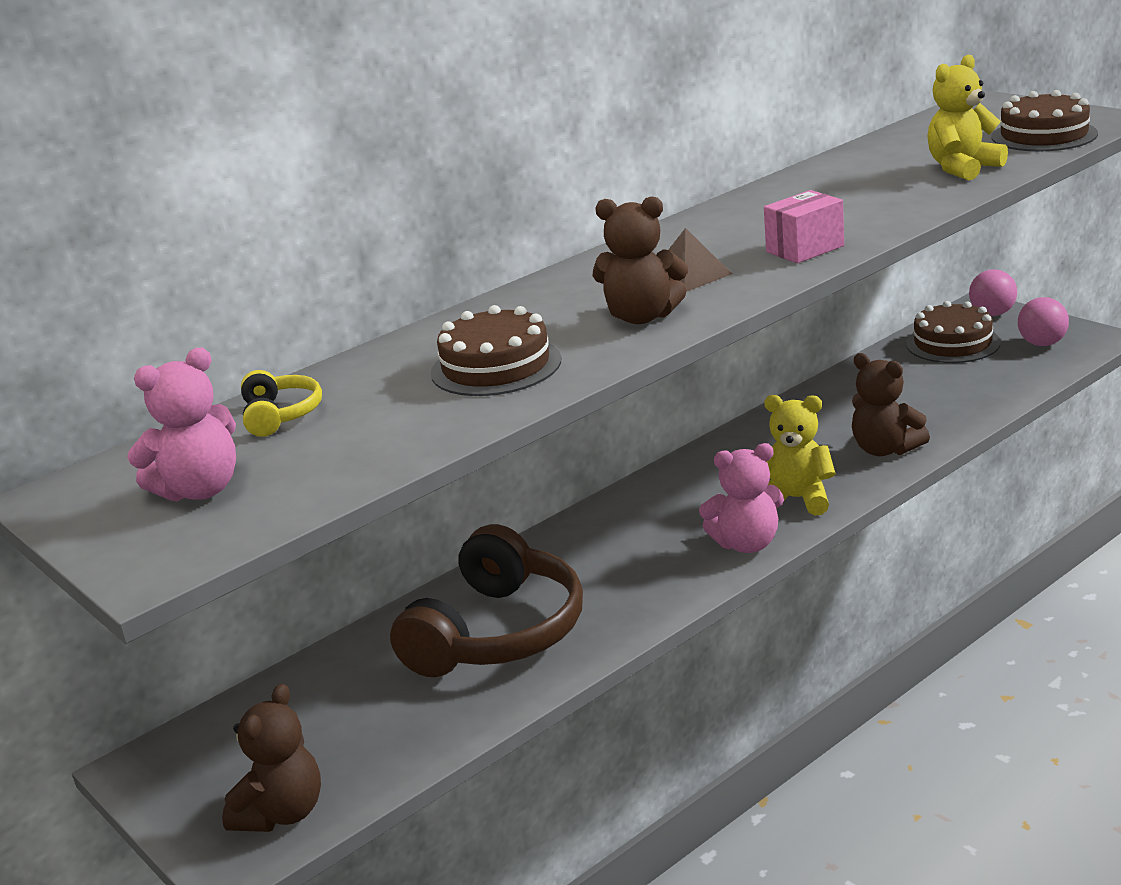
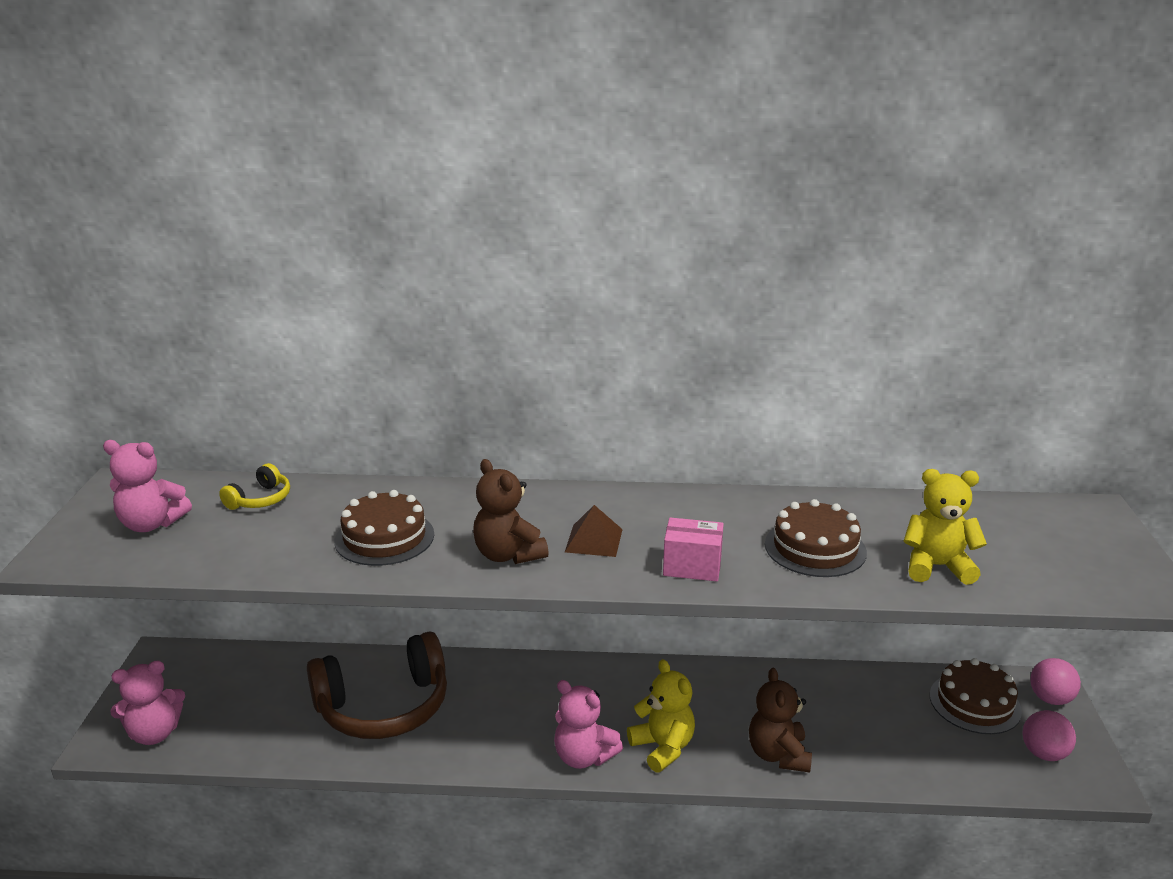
camera: 40 degrees right, 0 degrees up
(282, 813) = (154, 733): brown teddy bear -> pink teddy bear
(1044, 135) = (1066, 575): brown cake -> brown cake (815, 548)

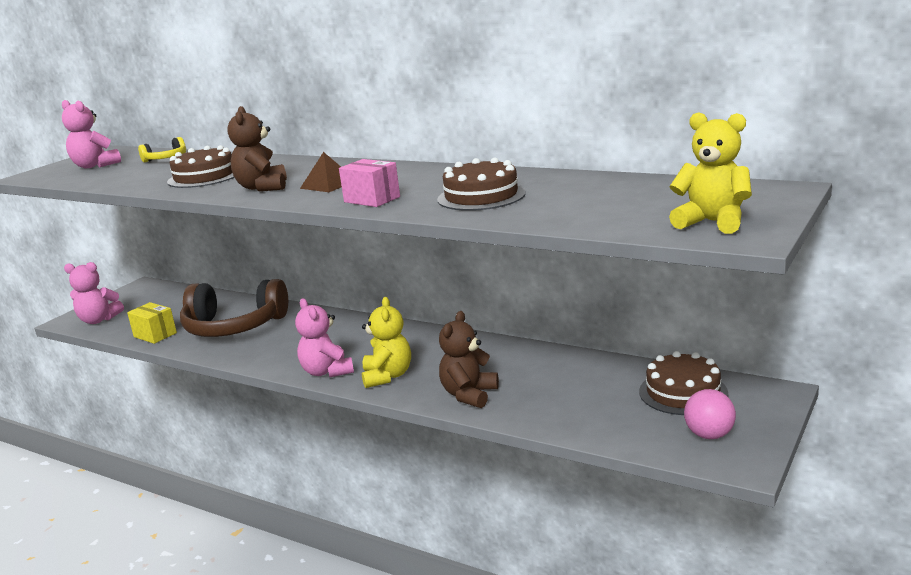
camera: 30 degrees right, 5 degrees down
(278, 743) = (155, 335): none -> yellow box
(937, 567) = (564, 211): yellow teddy bear -> yellow teddy bear (712, 222)
(1050, 699) = (764, 401): pink ball -> none

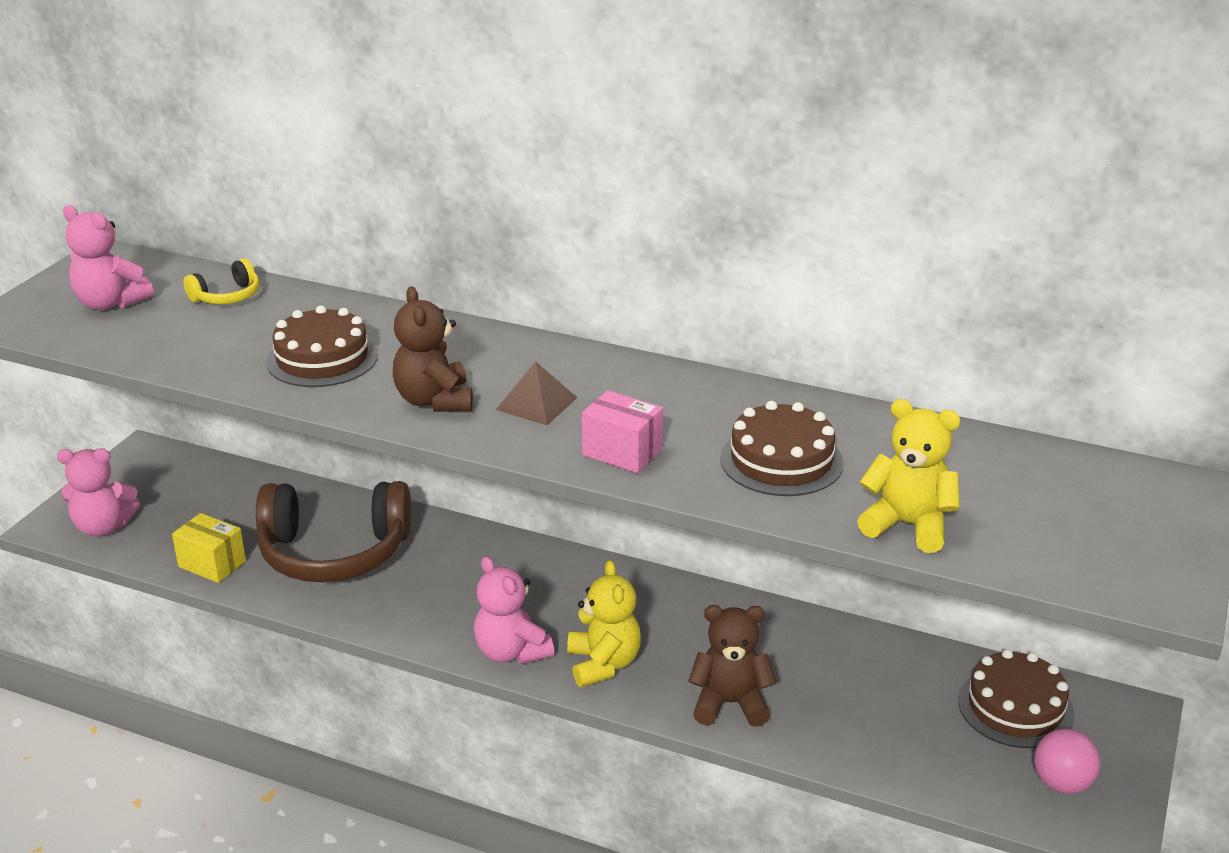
camera: 10 degrees left, 10 degrees up
(469, 395) = (730, 703): brown teddy bear -> brown teddy bear turned 75 degrees clockwise
(712, 222) = (1115, 557): yellow teddy bear -> yellow teddy bear (908, 525)

